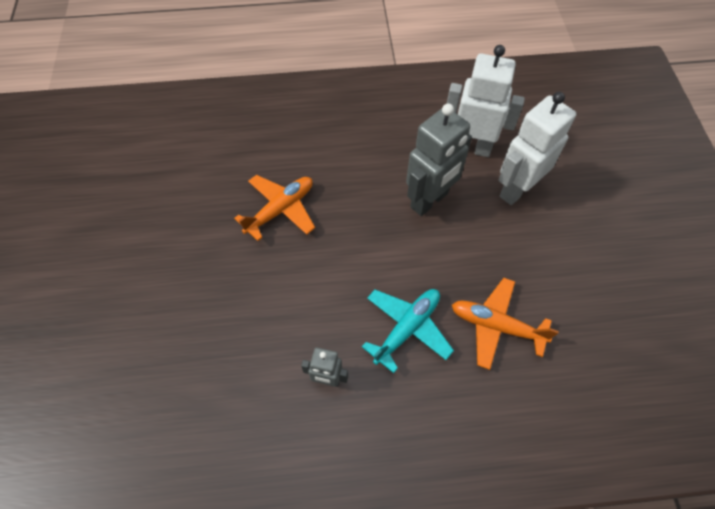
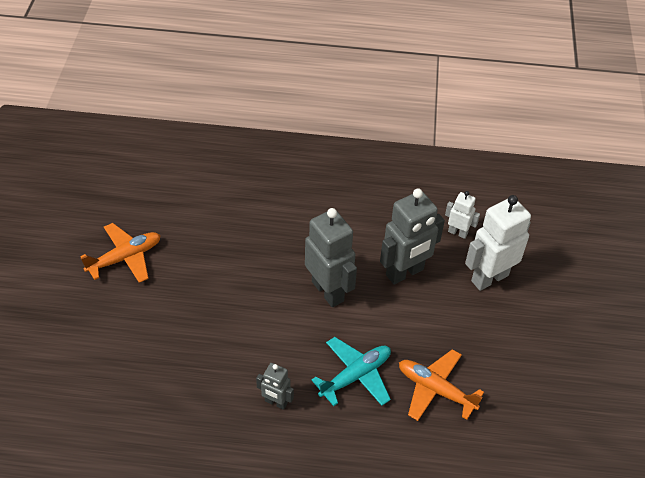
camera: 10 degrees right, 10 degrees down
(280, 210) = (267, 255): orange plane -> orange plane (125, 258)
(354, 237) = (328, 291): none -> grey robot
(471, 147) = (457, 232): white robot -> white robot, size x0.52

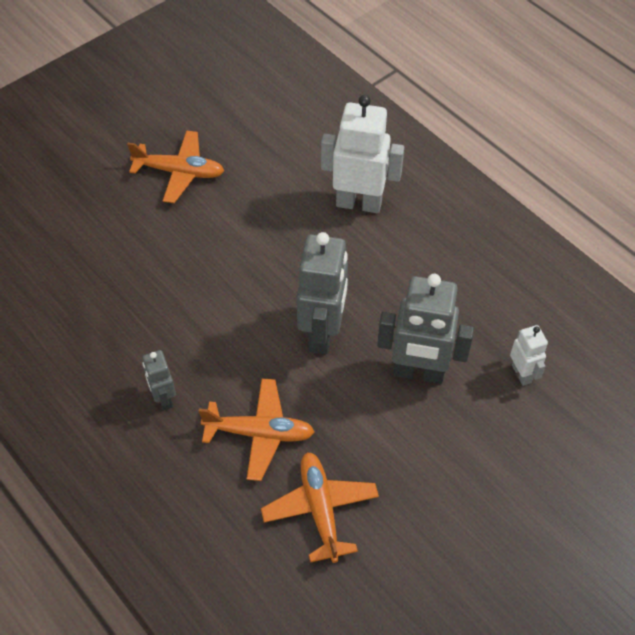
camera: 45 degrees right, 5 degrees up
(355, 376) = (259, 433): turquoise plane -> orange plane
(489, 278) = (503, 445): white robot -> white robot (359, 203)

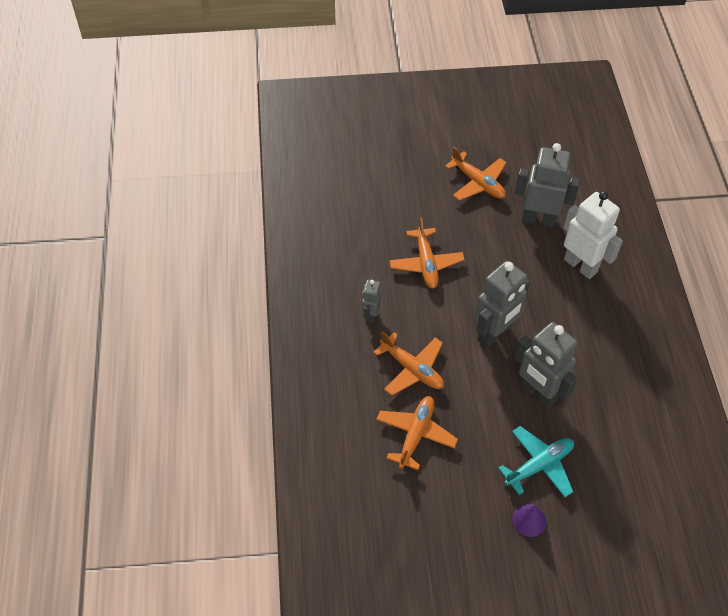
camera: 35 degrees right, 0 degrees up
(186, 298) = (426, 263): none -> orange plane
(277, 177) = (538, 219): none -> grey robot
(480, 454) = (539, 465): none -> turquoise plane
(516, 525) = (529, 520): none -> purple cone
(522, 374) = (606, 435): white robot -> none

